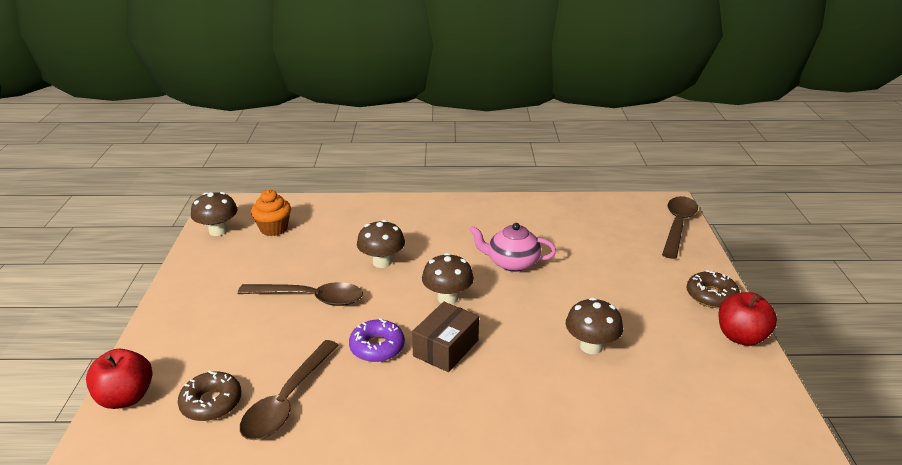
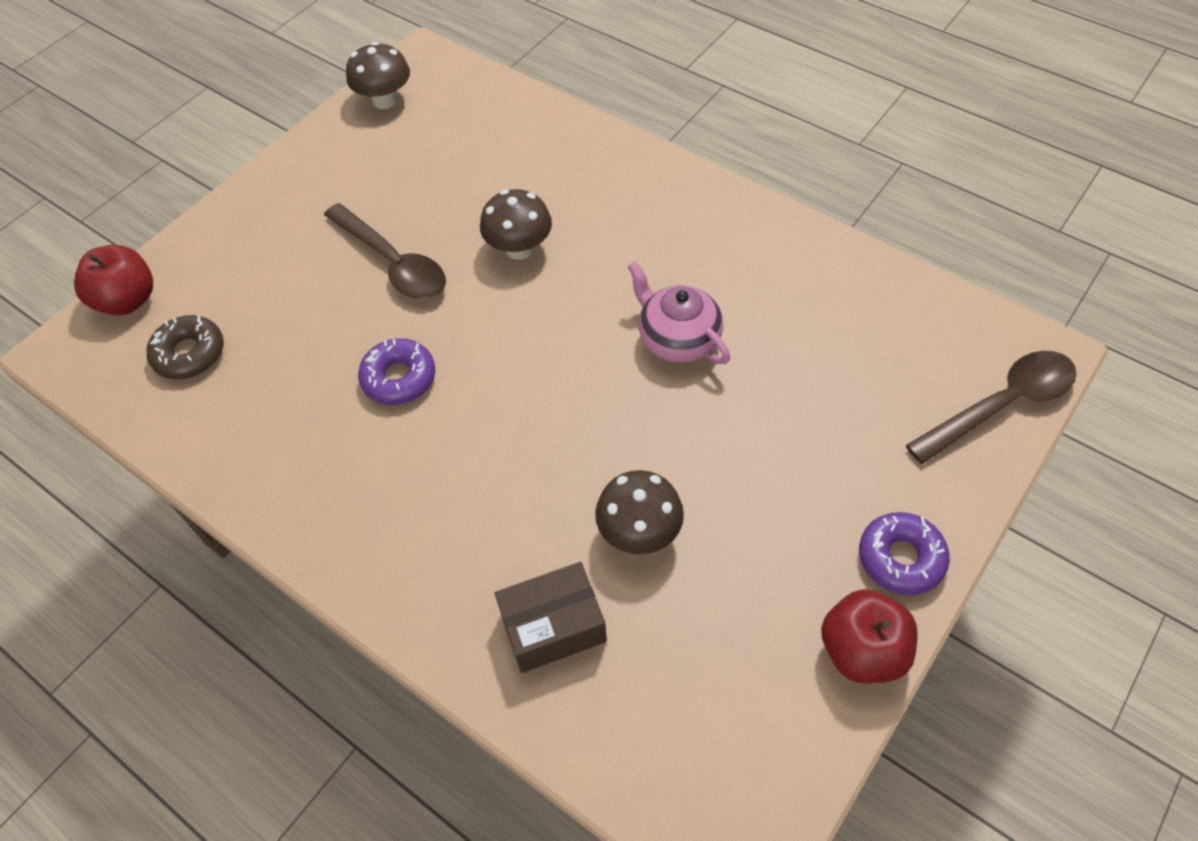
camera: 40 degrees right, 25 degrees up
(274, 229) = (446, 127): orange cupcake -> none
(287, 400) = (255, 395): brown spoon -> none
(446, 348) = (469, 426): brown box -> brown box (553, 626)
(447, 298) = (542, 351): brown mushroom -> none
(711, 296) = (901, 558): brown donut -> purple donut

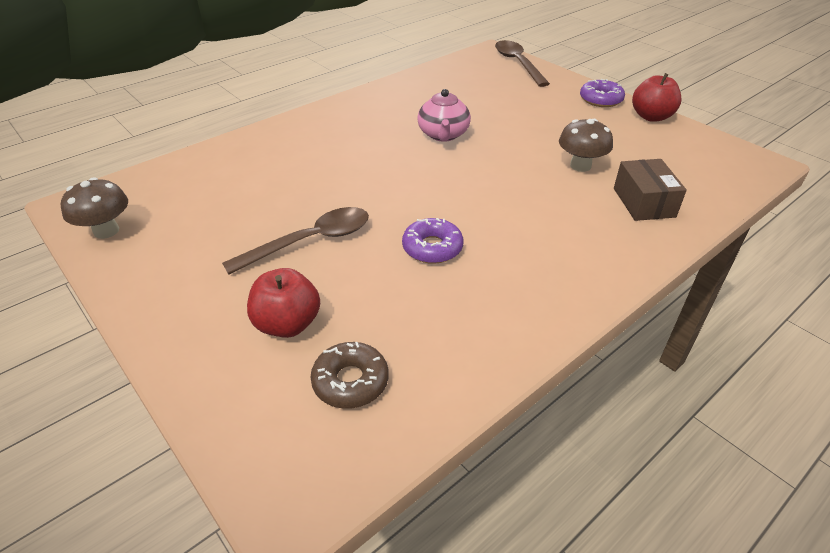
camera: 80 degrees left, 15 degrees down
(128, 300) = (246, 439): red apple -> red apple (287, 324)
(519, 249) = (334, 181): brown mushroom -> none
(677, 339) = (443, 135): pink teapot -> pink teapot turned 60 degrees counterclockwise

